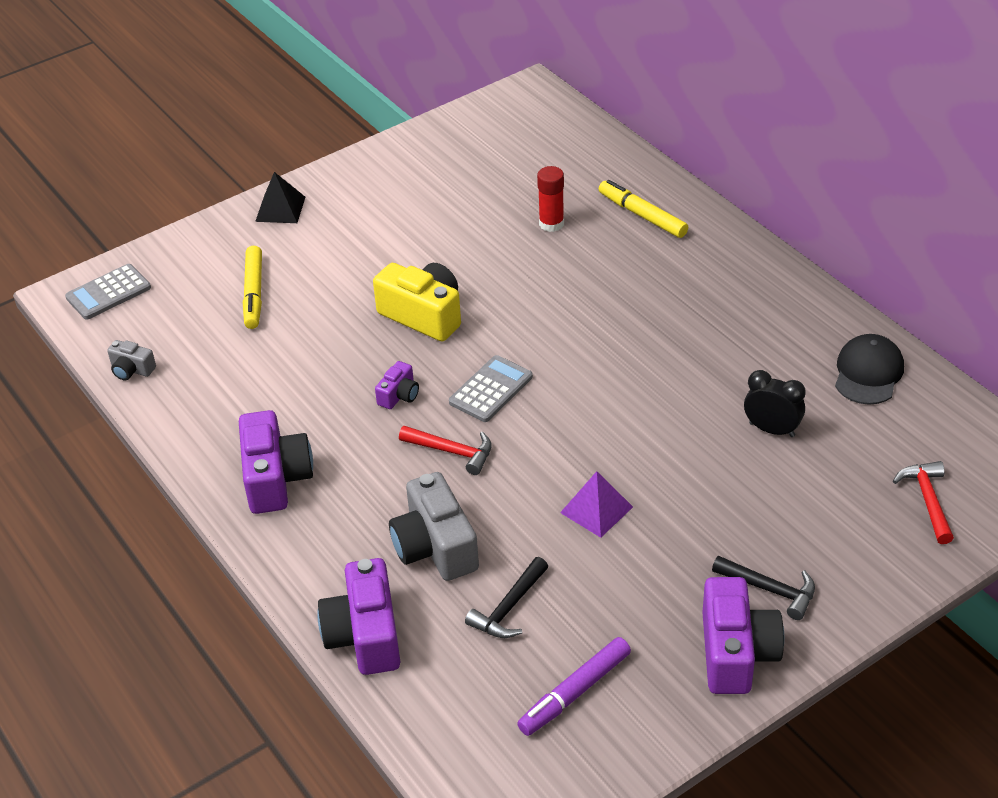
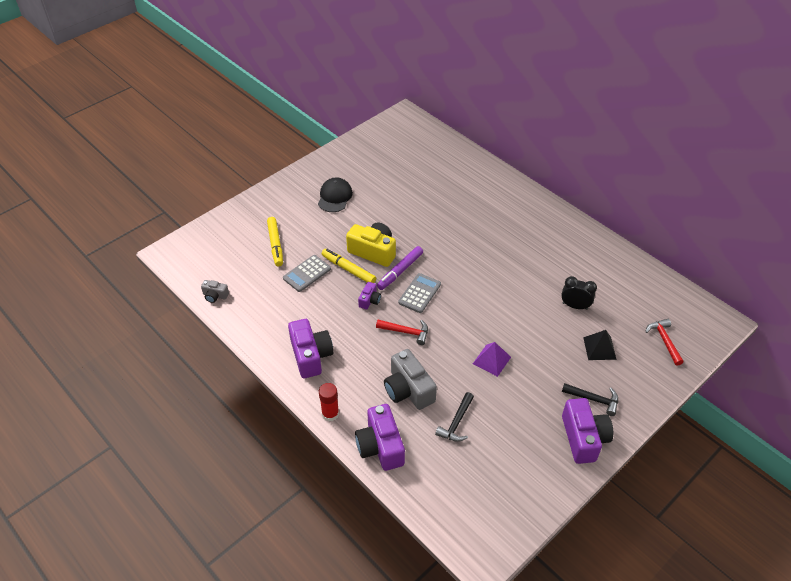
camera: 10 degrees left, 5 degrees up
(108, 293) = (192, 249): grey calculator -> grey calculator (307, 273)
(280, 209) = (280, 192): black pyramid -> black pyramid (599, 348)
(551, 224) = (432, 193): red glue stick -> red glue stick (330, 414)
(574, 692) = (502, 470): purple marker -> purple marker (400, 271)
(642, 215) = (480, 185): yellow marker -> yellow marker (348, 269)
(868, 373) = (618, 269): black cap -> black cap (335, 197)

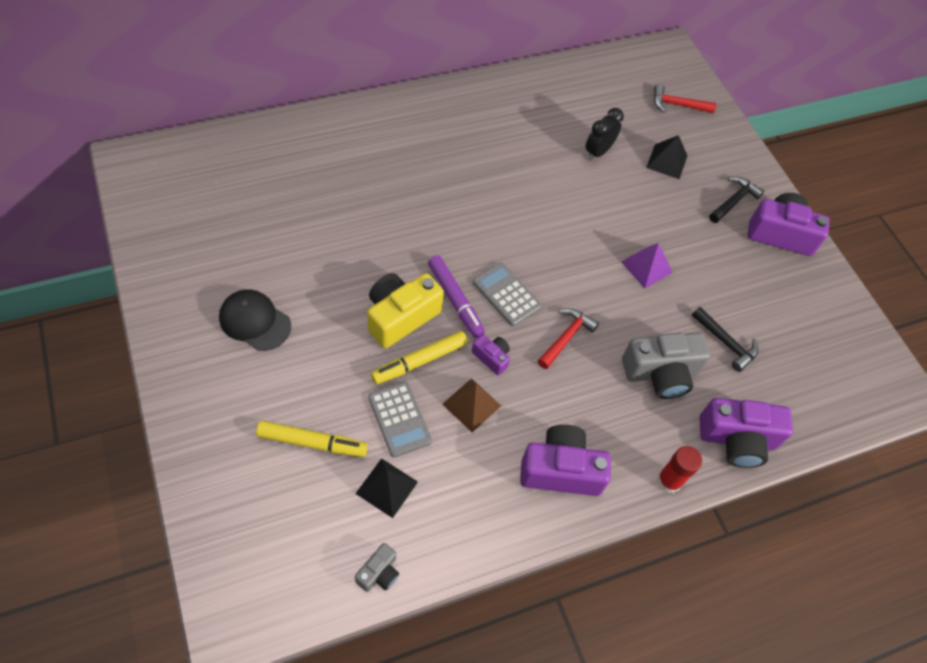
camera: 75 degrees left, 10 degrees up
(264, 282) = (386, 487): none -> black pyramid
(333, 301) = (471, 404): none -> brown pyramid

